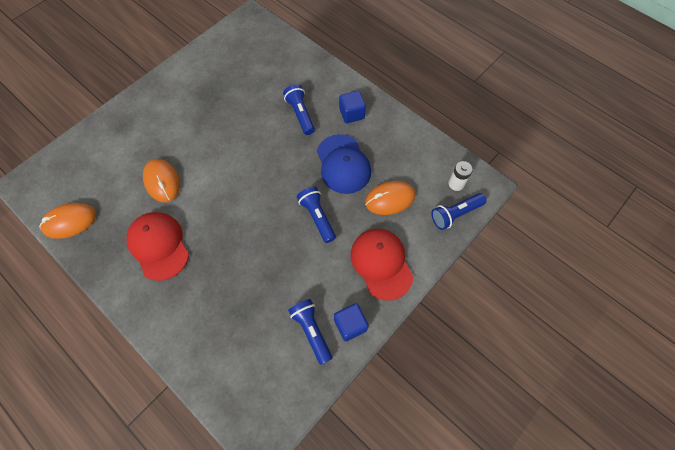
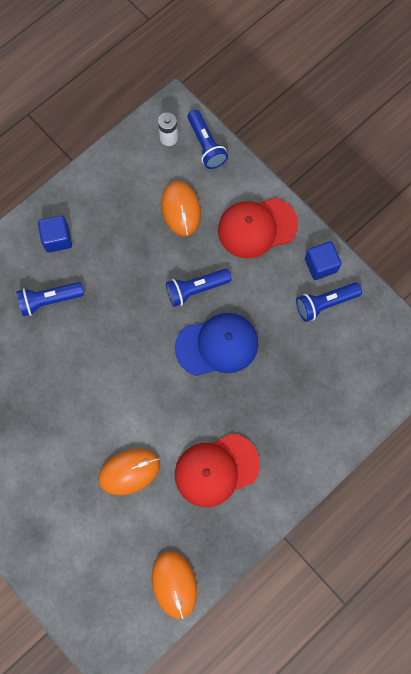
camera: 85 degrees left, 10 degrees up
(343, 164) = (129, 255): blue cap -> blue cap (217, 345)

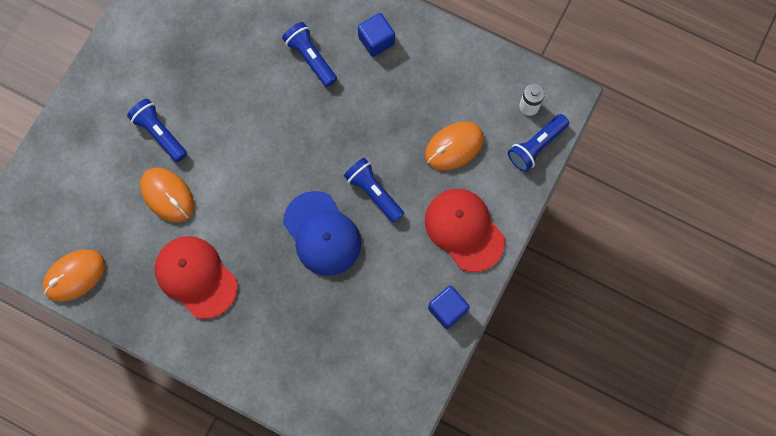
camera: 70 degrees right, 0 degrees up
(324, 303) = (406, 327): blue flashlight -> blue flashlight (159, 133)

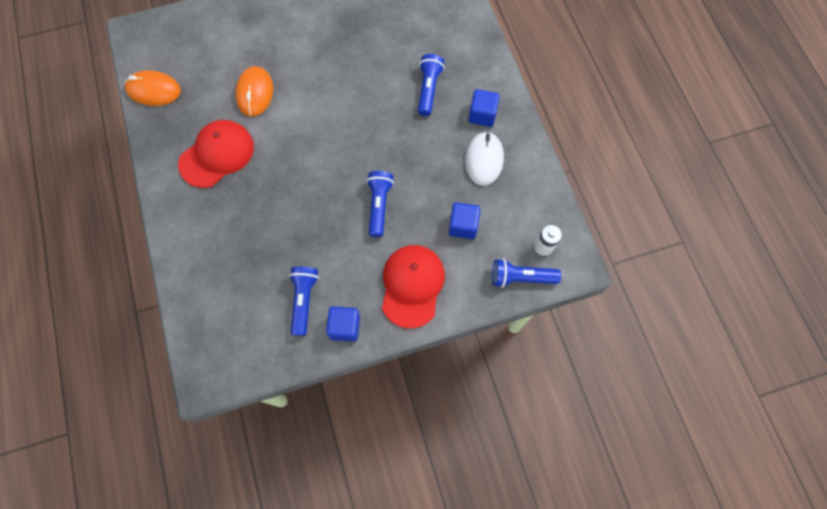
camera: 45 degrees right, 5 degrees down
(159, 133) = (290, 54): blue flashlight -> blue flashlight (304, 300)
(196, 277) = (217, 155): red cap -> red cap turned 45 degrees clockwise
(322, 234) = (319, 201): blue cap -> none
(416, 77) = (484, 160): none -> white mouse
(454, 147) = (463, 226): orange mouse -> blue cube

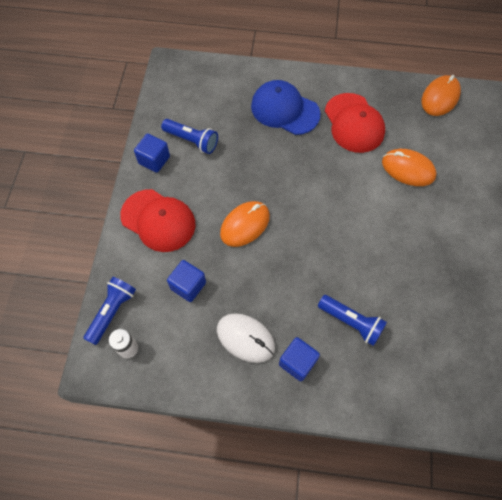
camera: 115 degrees right, 5 degrees down
(225, 225) = (284, 110): none -> blue cap
(379, 205) = (245, 225): blue flashlight -> orange mouse

